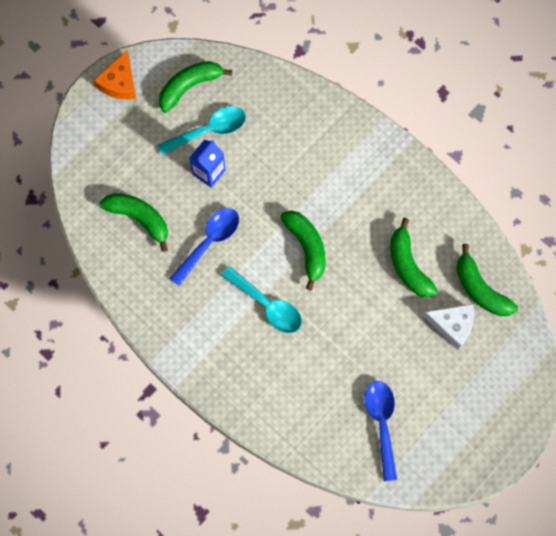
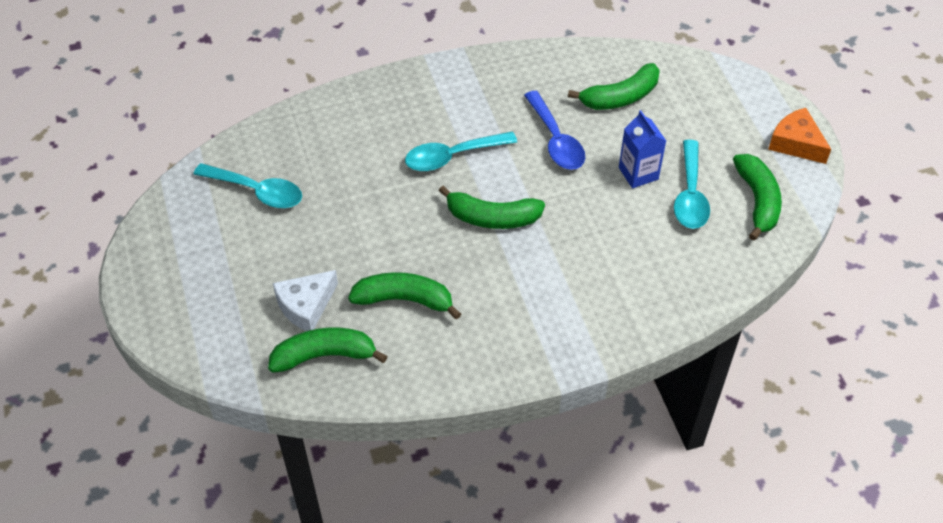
camera: 120 degrees right, 20 degrees down
(381, 423) = (257, 191): blue spoon -> turquoise spoon

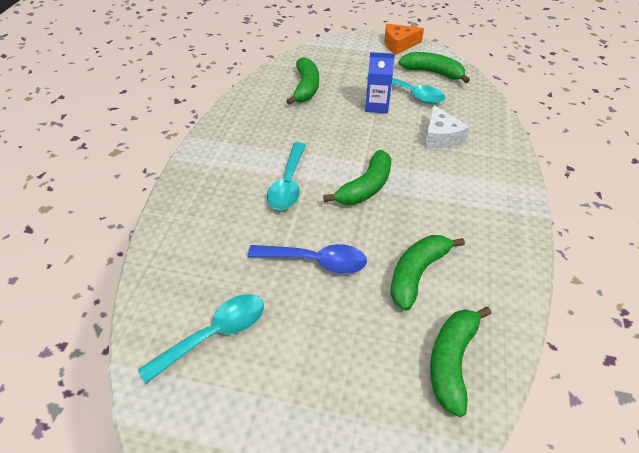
camera: 60 degrees left, 5 degrees down
(306, 306) = (383, 352): white cheese -> white cheese (440, 136)
(556, 140) = (318, 128): blue spoon -> blue spoon (316, 261)

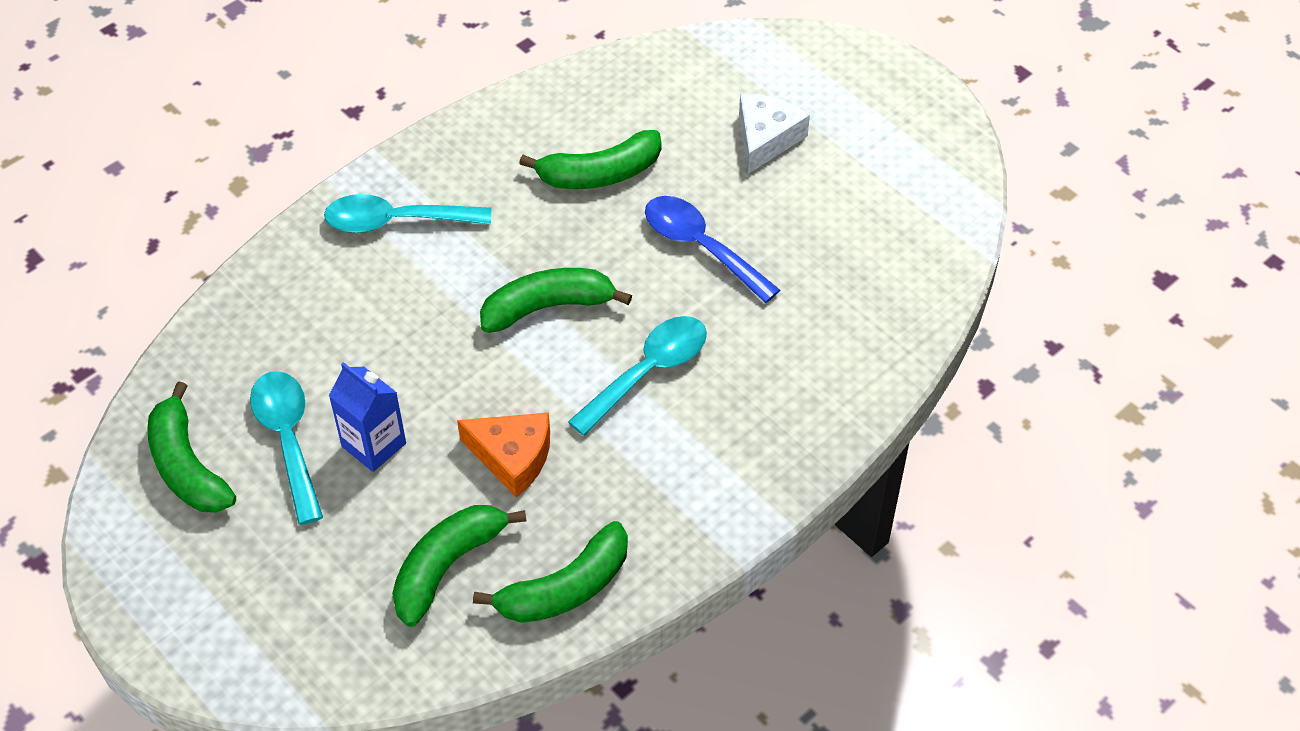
camera: 145 degrees left, 5 degrees up
(215, 334) = (868, 231): turquoise spoon -> turquoise spoon (396, 221)
(399, 44) = (144, 588): orange cheese -> orange cheese (512, 457)
(440, 136) = (351, 327): white cheese -> white cheese (766, 138)
(451, 361) = (652, 90): green banana -> green banana (565, 588)

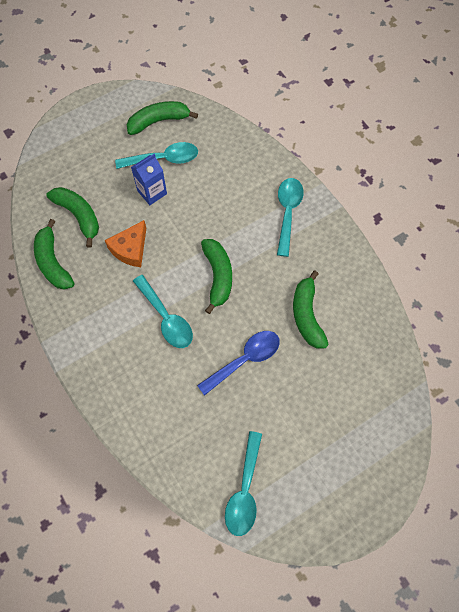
camera: 100 degrees right, 15 degrees up
(766, 138) = (322, 413): white cheese -> none
(917, 219) = (244, 490): none -> turquoise spoon

